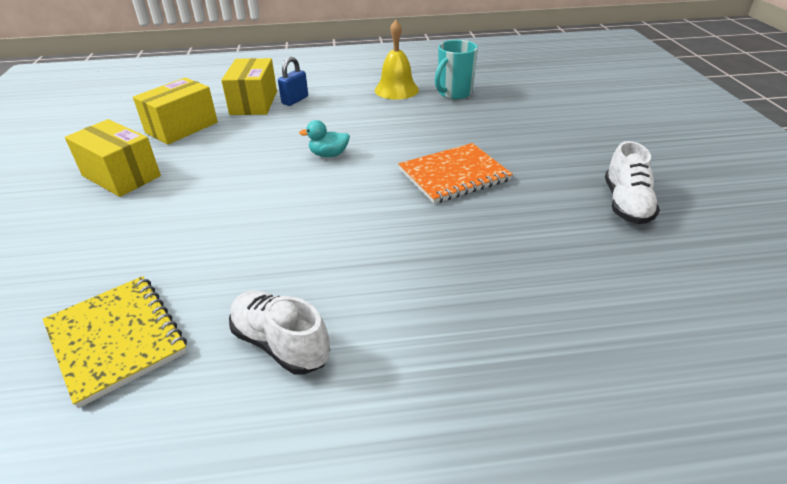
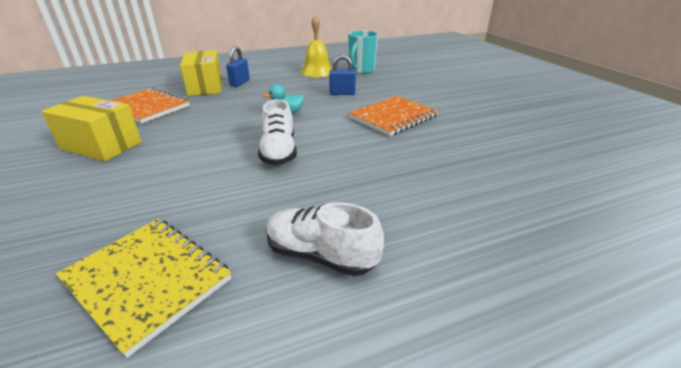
camera: 15 degrees left, 5 degrees down
(182, 127) = (147, 107): yellow box -> orange notebook
(410, 130) = (342, 93): none -> blue padlock
(626, 204) = (525, 122): white shoe -> white shoe (279, 152)

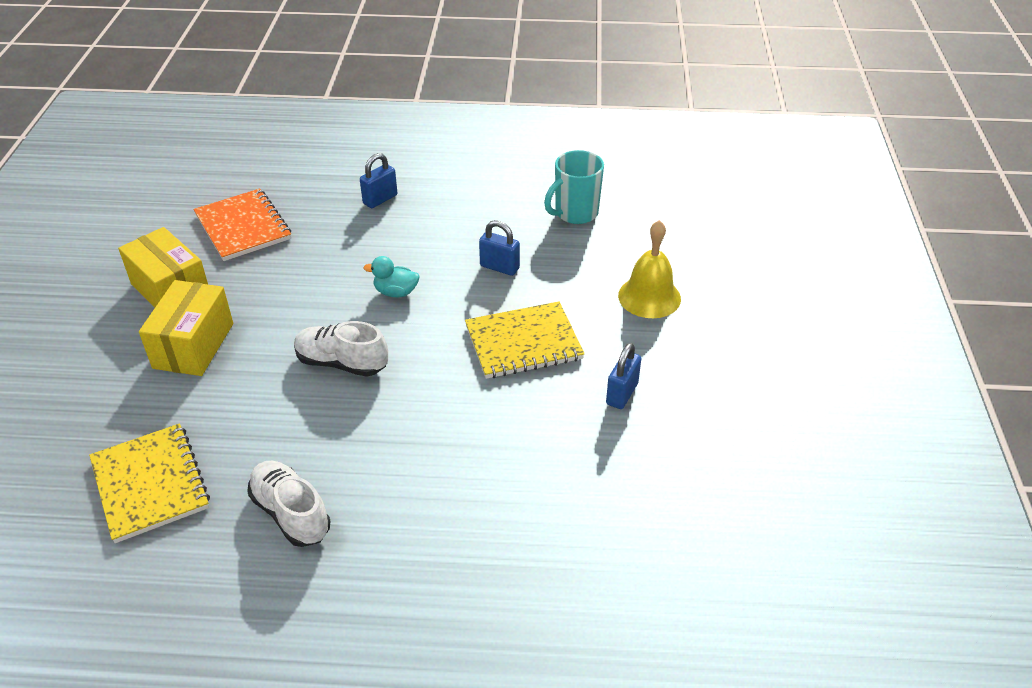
camera: 25 degrees right, 10 degrees up
(205, 87) = (331, 197): yellow box -> yellow box (193, 345)
(279, 152) = (341, 363): white shoe -> white shoe turned 90 degrees clockwise
(317, 71) = (507, 198): yellow bell -> yellow bell (649, 297)
(393, 117) = (523, 343): orange notebook -> yellow notebook
(478, 124) = (622, 394): none -> blue padlock

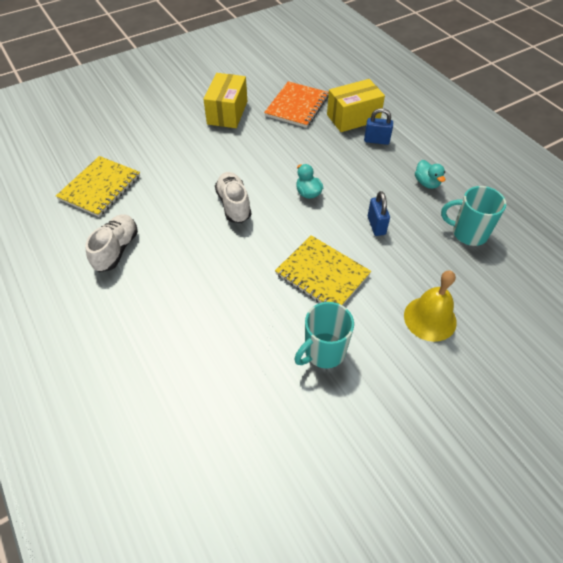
camera: 55 degrees right, 10 degrees up
(193, 345) = (198, 144): yellow box -> yellow box (353, 118)
(482, 201) = (427, 183): none -> turquoise duck
(622, 394) = (323, 352): blue padlock -> turquoise mug

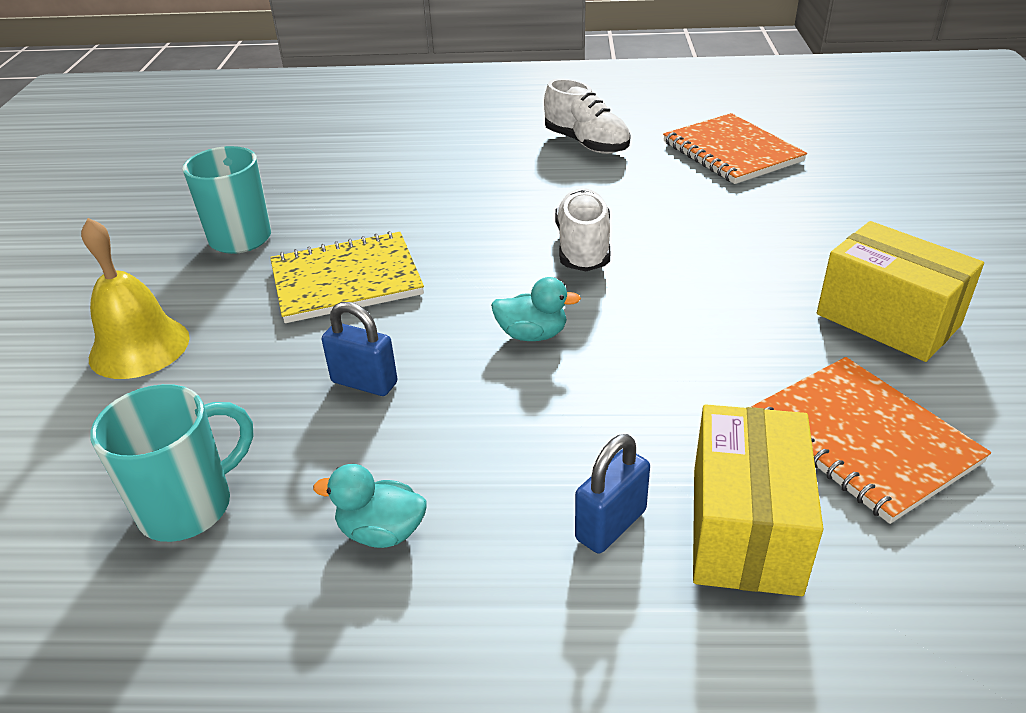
camera: 125 degrees right, 15 degrees down
(100, 188) = (731, 152): yellow notebook -> orange notebook
(234, 205) = (583, 248): white shoe -> white shoe turned 105 degrees counterclockwise

